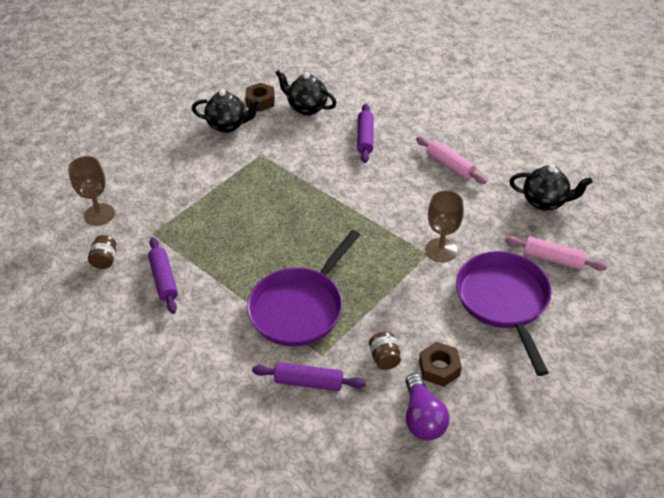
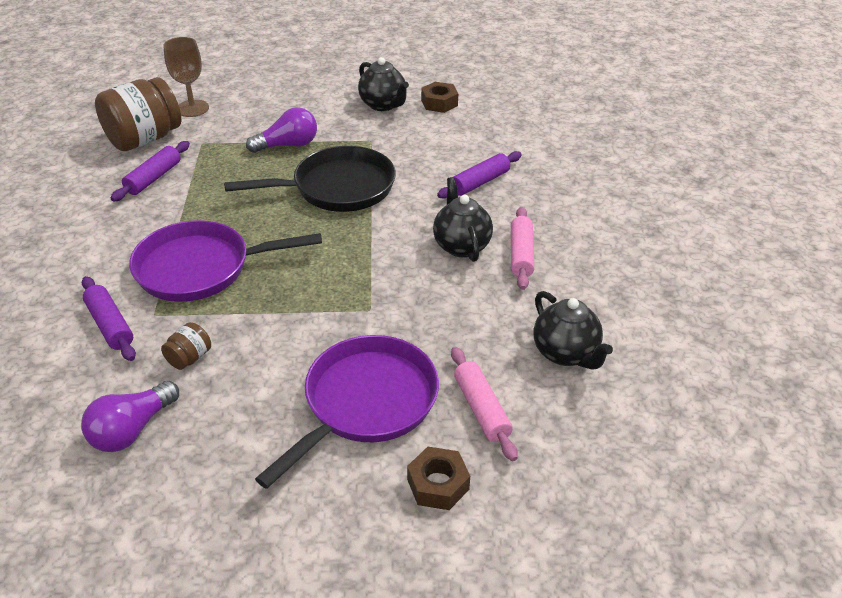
camera: 45 degrees right, 5 degrees down
(105, 260) = (144, 139): brown jar -> brown jar, size x2.29
(214, 194) = (288, 145): none -> purple light bulb
(293, 199) = (337, 188): none -> black pan
(307, 108) = (469, 129): black teapot -> black teapot (461, 245)
(439, 368) = (213, 405): brown nut -> brown nut (438, 484)
(441, 250) = (386, 315): brown goblet -> none

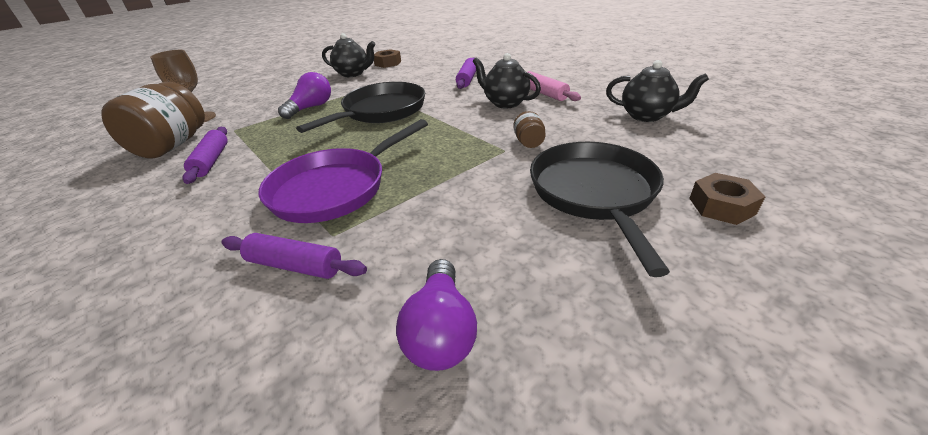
camera: 35 degrees left, 5 degrees down
(189, 358) = (413, 244): brown jar -> brown jar (529, 142)
(365, 403) = (594, 194): purple pan -> black pan
(481, 409) = (661, 158): pink rolling pin -> none

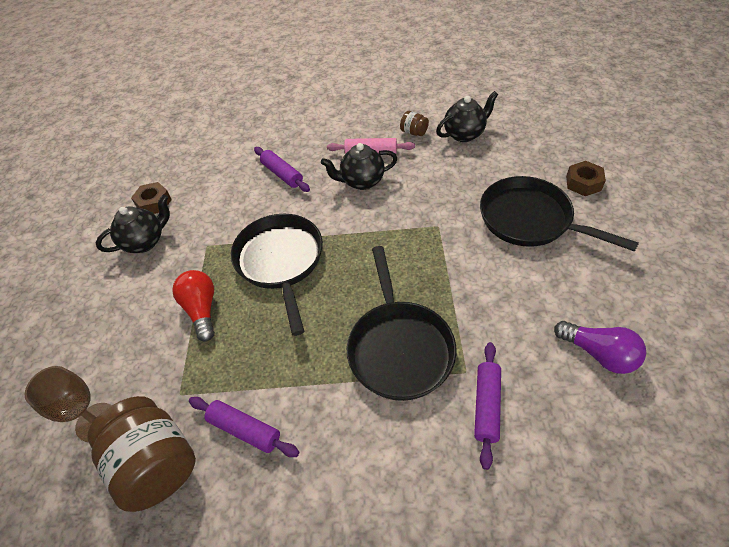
camera: 50 degrees left, 15 degrees up
(295, 266) = (486, 406): purple rolling pin -> purple rolling pin turned 45 degrees counterclockwise
(311, 108) = (202, 310): purple light bulb -> red light bulb
(335, 188) = (399, 347): purple pan -> black pan
(529, 142) = (440, 208): brown jar -> brown jar (414, 132)

